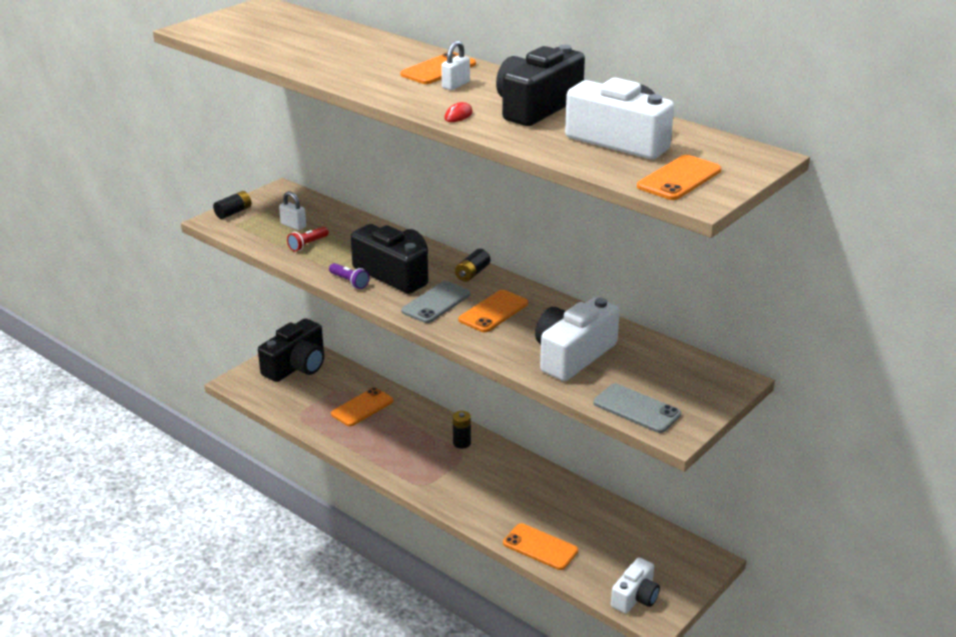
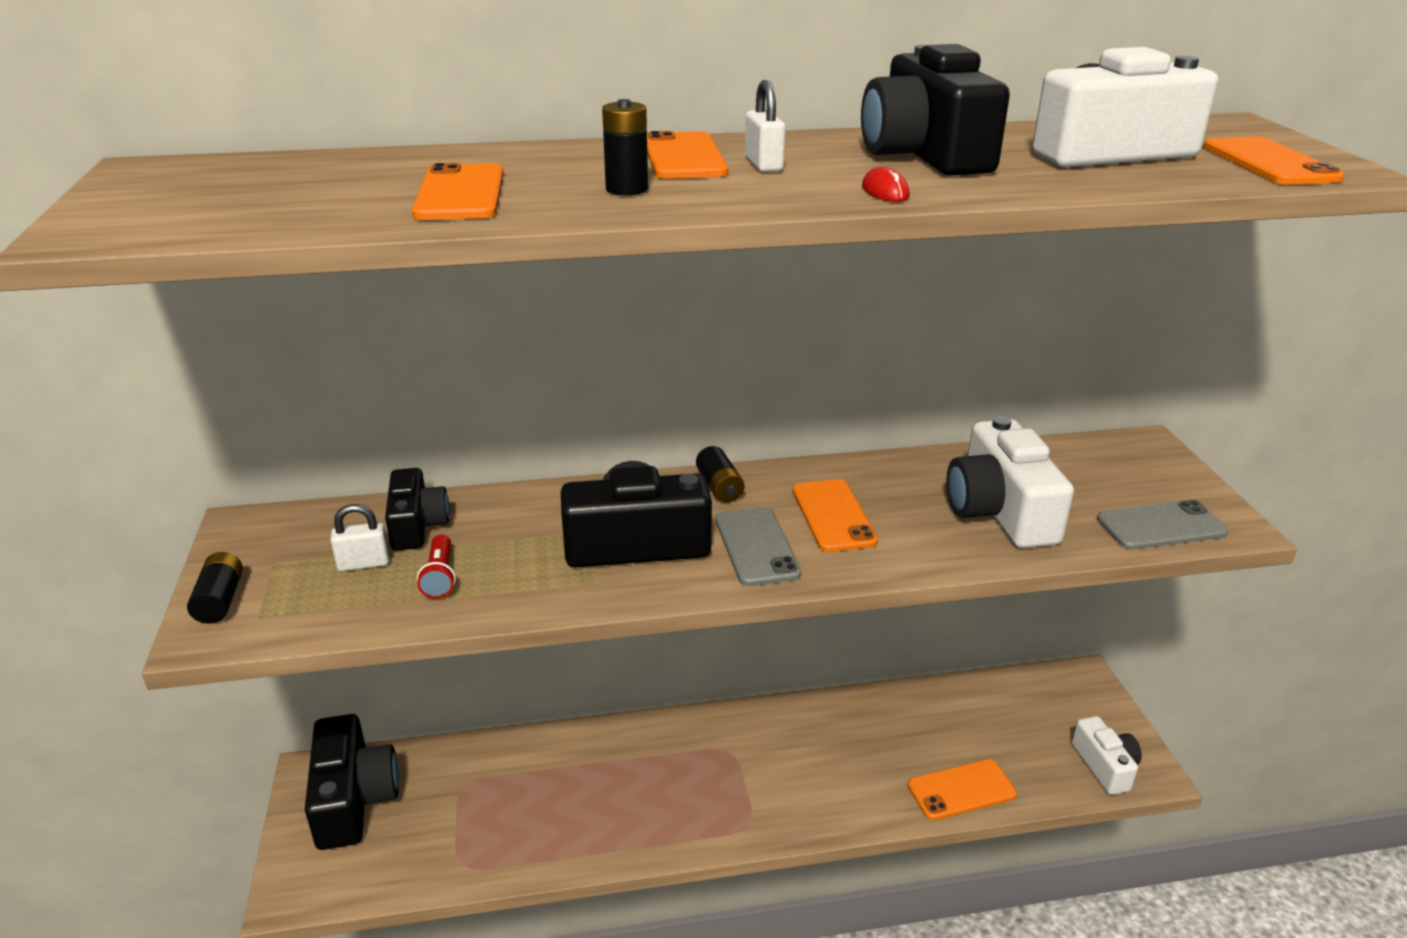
camera: 50 degrees left, 0 degrees up
(333, 222) = (417, 525): none -> black camera
(349, 282) = (601, 590): purple flashlight -> none
(362, 407) = (529, 787): orange phone -> orange phone (460, 194)
(461, 443) = (706, 739): black battery -> black battery (626, 189)

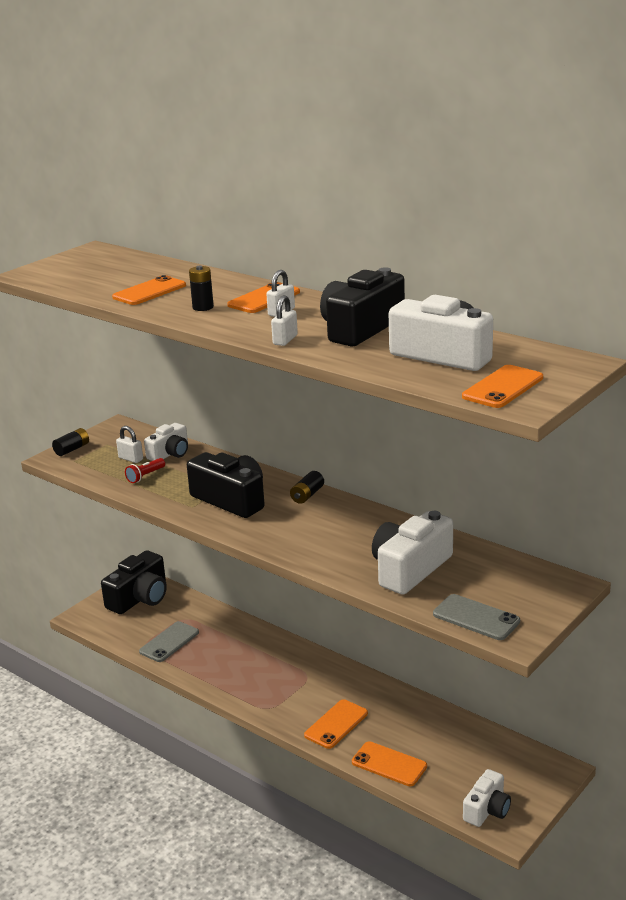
camera: 50 degrees right, 5 degrees down
(417, 525) = (170, 453): black camera -> white camera
(756, 546) = (273, 525): grey phone -> grey phone (169, 642)
(833, 516) = (329, 531): orange phone -> orange phone (336, 724)
(885, 191) = (285, 340): red mouse -> white padlock

